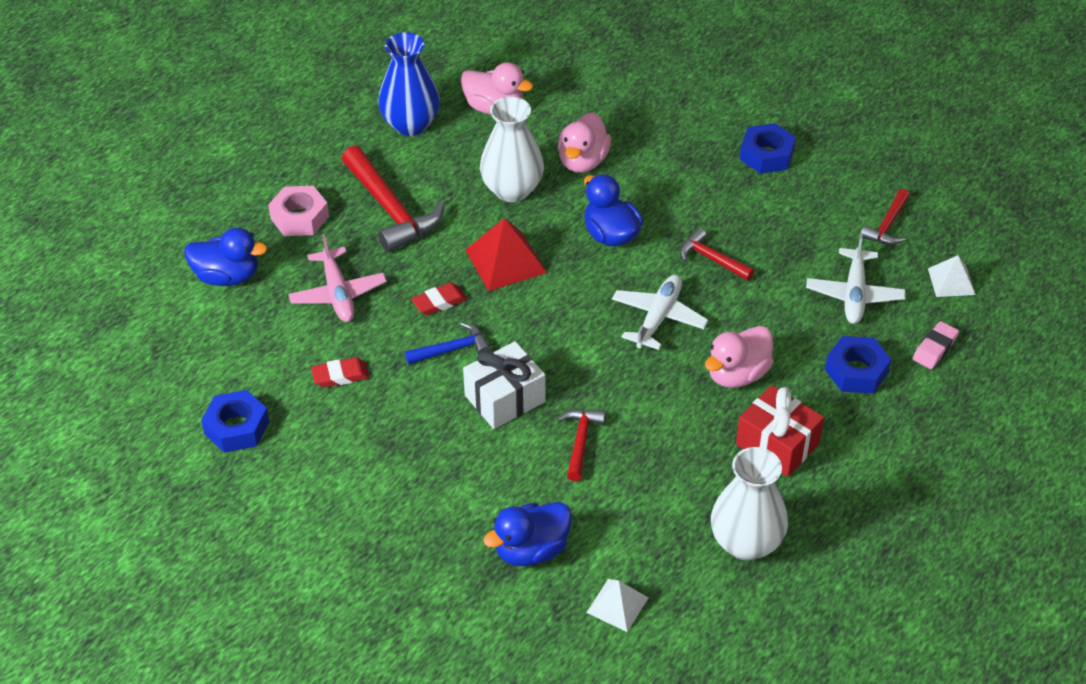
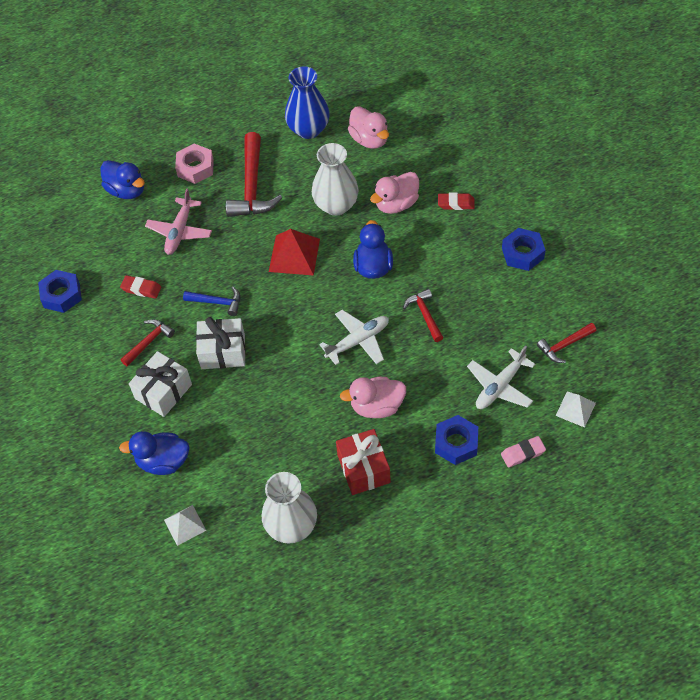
camera: 35 degrees right, 10 degrees up
(439, 302) = (233, 265): red eraser -> red eraser (456, 203)
(466, 474) = (163, 391): none -> white gift
(580, 441) = (245, 404): red hammer -> red hammer (149, 342)

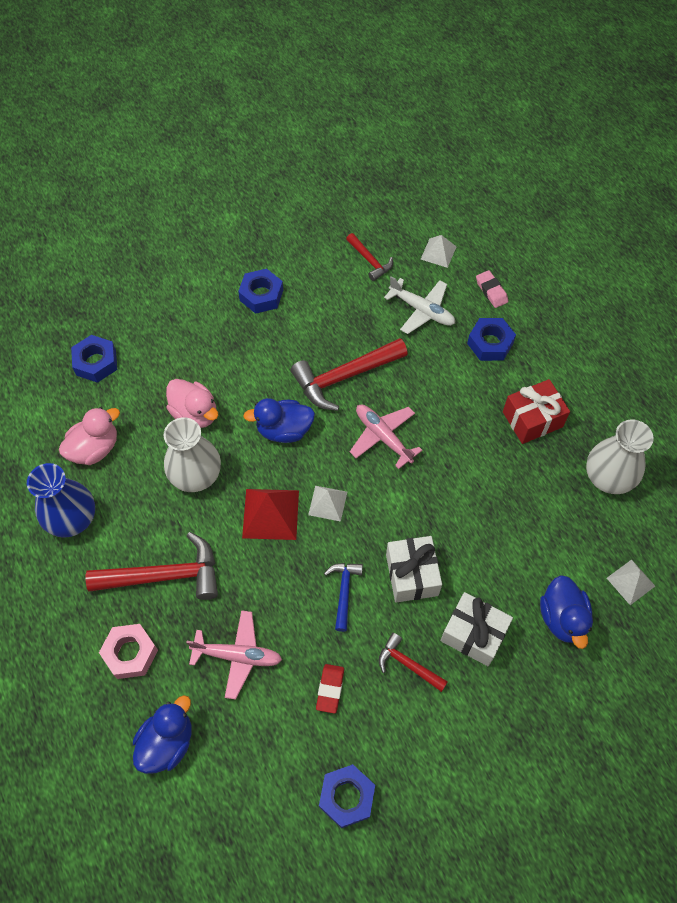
camera: 100 degrees left, 5 degrees up
(298, 295) = (328, 503): none -> white pyramid
(358, 341) = (383, 437): white plane -> pink plane
(377, 406) = (460, 413): pink duck -> none
(425, 315) = (344, 377): red hammer -> red hammer, size x1.84
(453, 136) = (96, 362): none -> blue nut
(456, 203) = (195, 356): red eraser -> none

